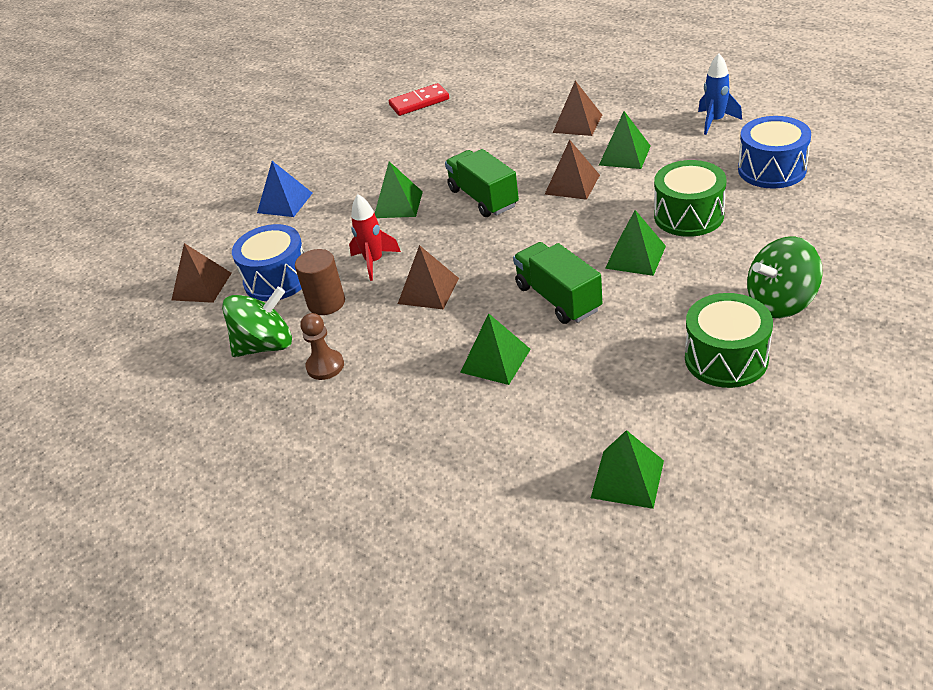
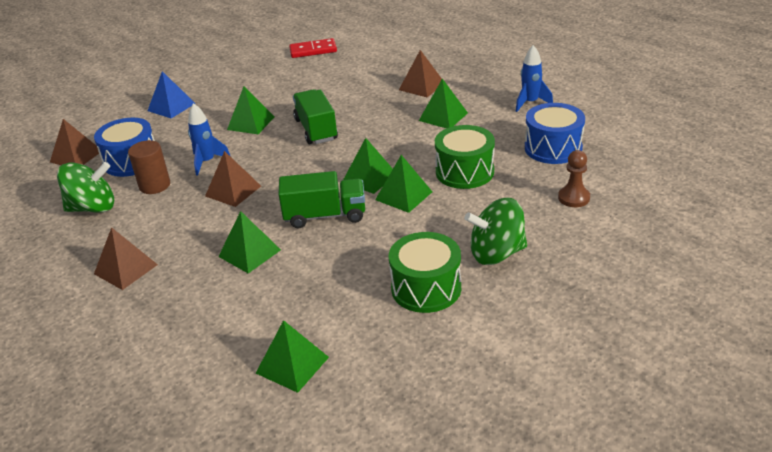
camera: 10 degrees right, 5 degrees down
(325, 366) = (125, 231): brown pawn -> brown pawn (574, 198)
(374, 262) = (207, 162): red rocket -> blue rocket
(558, 298) = (325, 215): green truck -> green truck turned 105 degrees clockwise
(572, 184) = (389, 131): brown pyramid -> brown pyramid (125, 269)
(582, 243) = (369, 178): none -> green pyramid

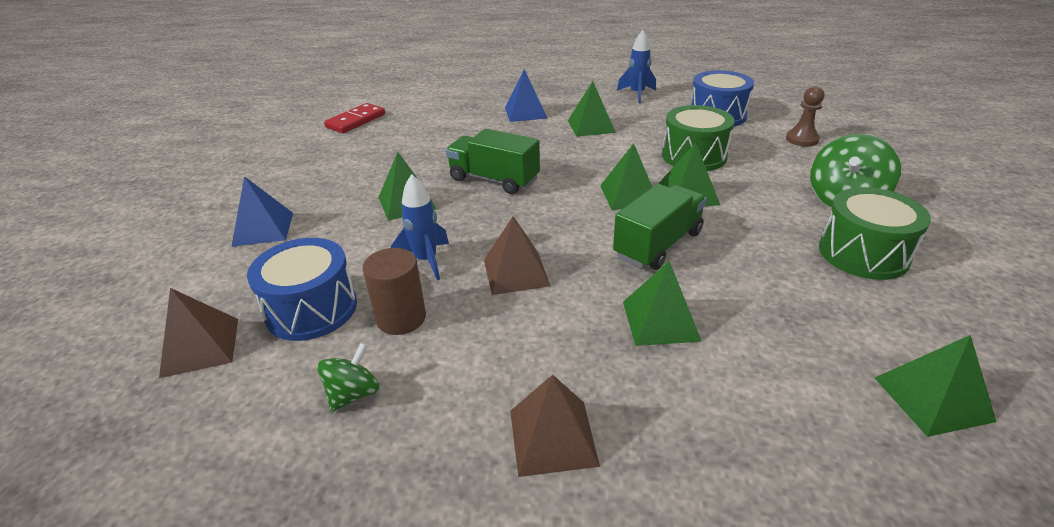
camera: 45 degrees left, 0 degrees up
(93, 208) = (353, 394): green spinning top -> green spinning top, size x0.58
(421, 86) = (525, 112): brown pyramid -> blue pyramid

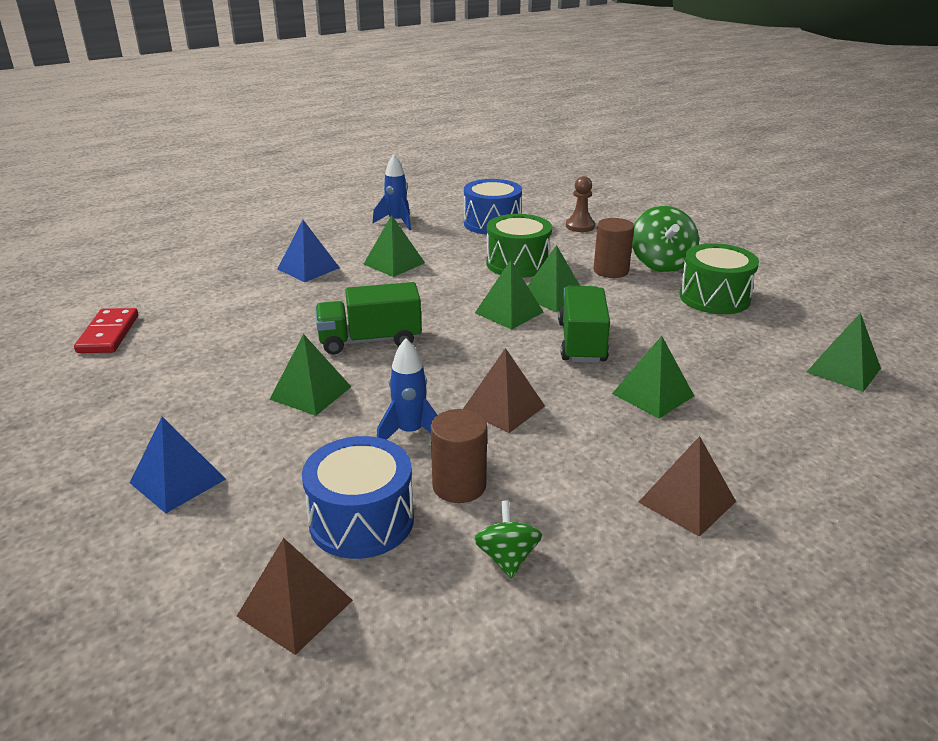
camera: 40 degrees left, 5 degrees down
(778, 189) = (611, 271): none -> brown cylinder

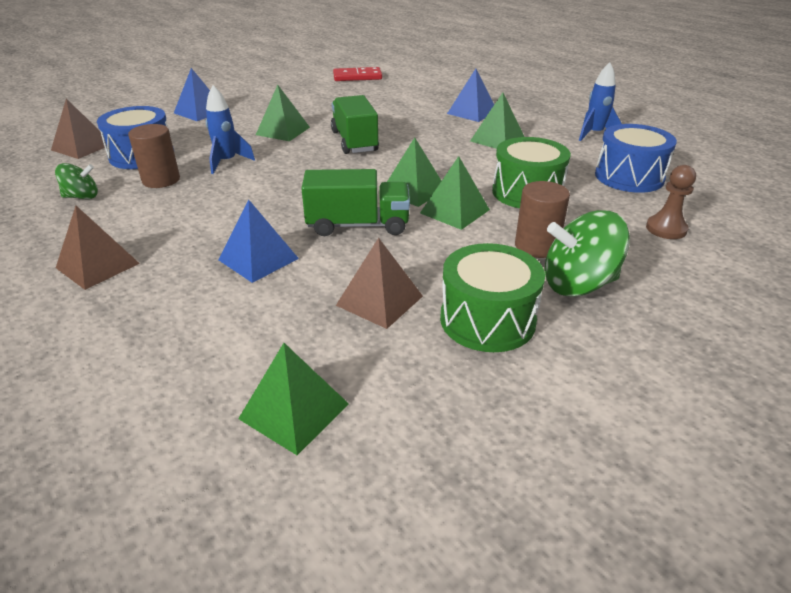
camera: 85 degrees right, 5 degrees up
(503, 408) = (251, 192): brown pyramid -> brown pyramid (380, 300)
(653, 395) = (258, 259): green pyramid -> blue pyramid

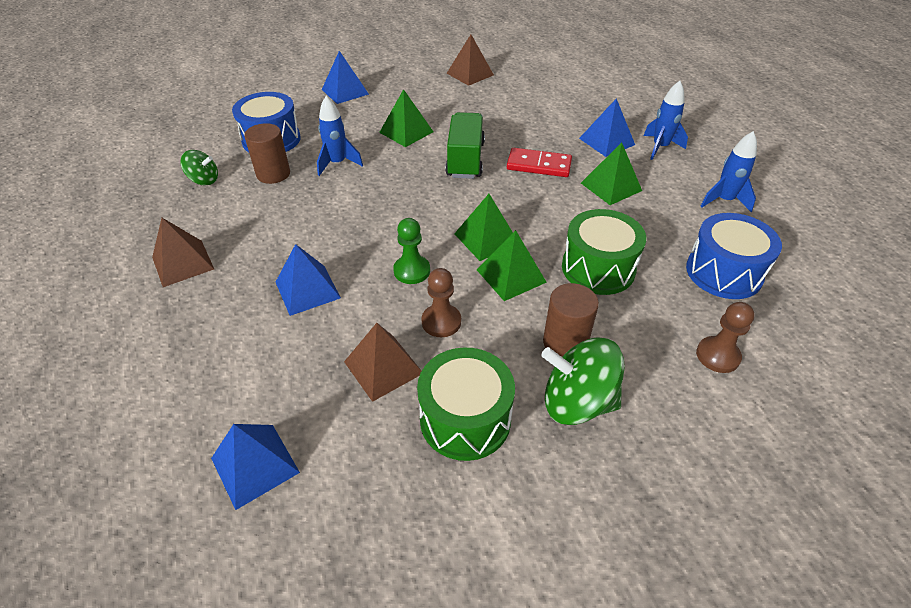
camera: 20 degrees right, 10 degrees up
(82, 147) = (229, 119): brown pyramid -> brown pyramid (470, 74)
(294, 411) = (255, 465): green pyramid -> blue pyramid
(357, 77) = (516, 68): red domino -> red domino (538, 165)
(358, 225) = (412, 271): green truck -> green pawn
(413, 255) = (441, 322): none -> brown pawn
(519, 110) = (660, 147): none -> blue rocket

